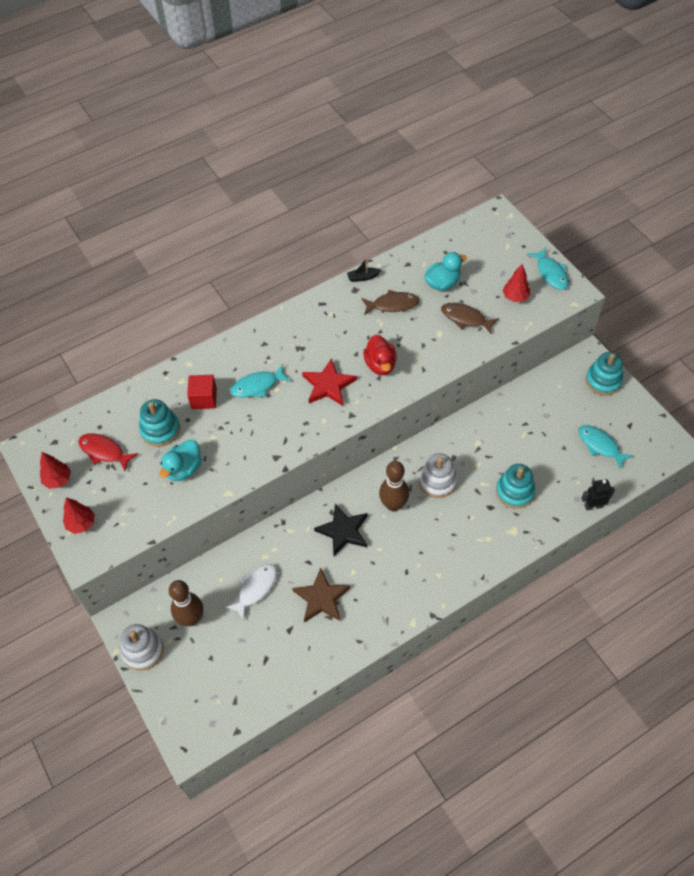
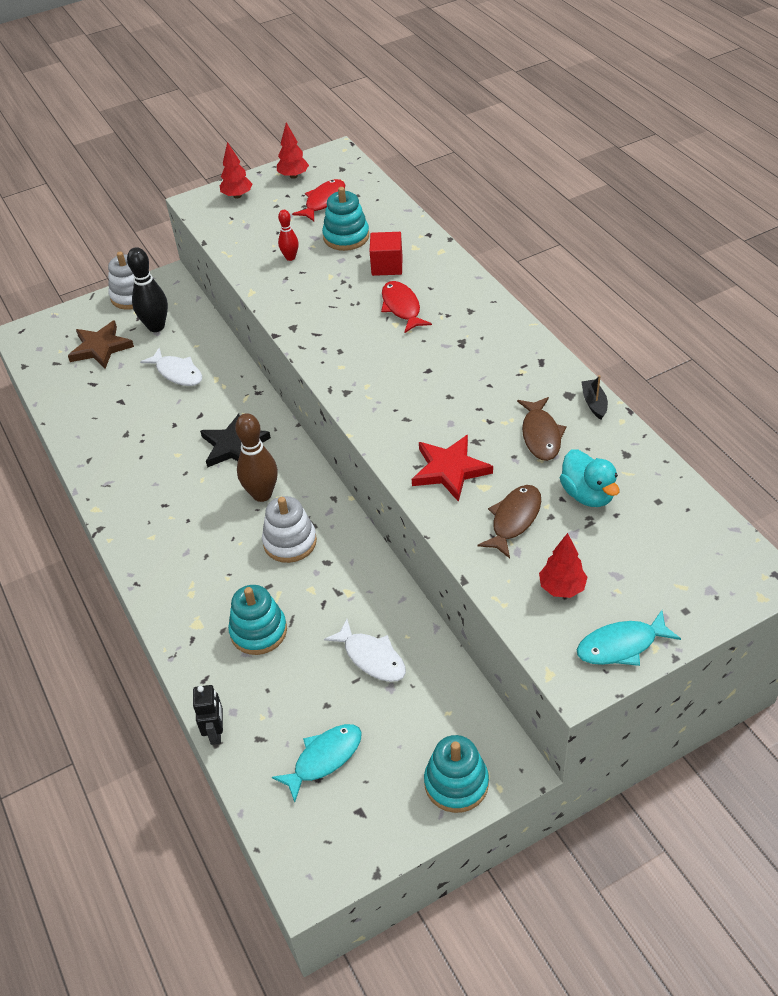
camera: 95 degrees right, 10 degrees down
(184, 469) = (290, 257): turquoise duck -> red bowling pin
(191, 619) = (156, 326): brown bowling pin -> black bowling pin
(257, 386) = (402, 307): turquoise fish -> red fish
(321, 598) = (151, 427): brown star -> brown star (100, 348)
(328, 385) = (397, 370): red star -> red star (450, 470)
(380, 365) = (428, 420): red duck -> none
(526, 426) = (371, 657): none -> white fish

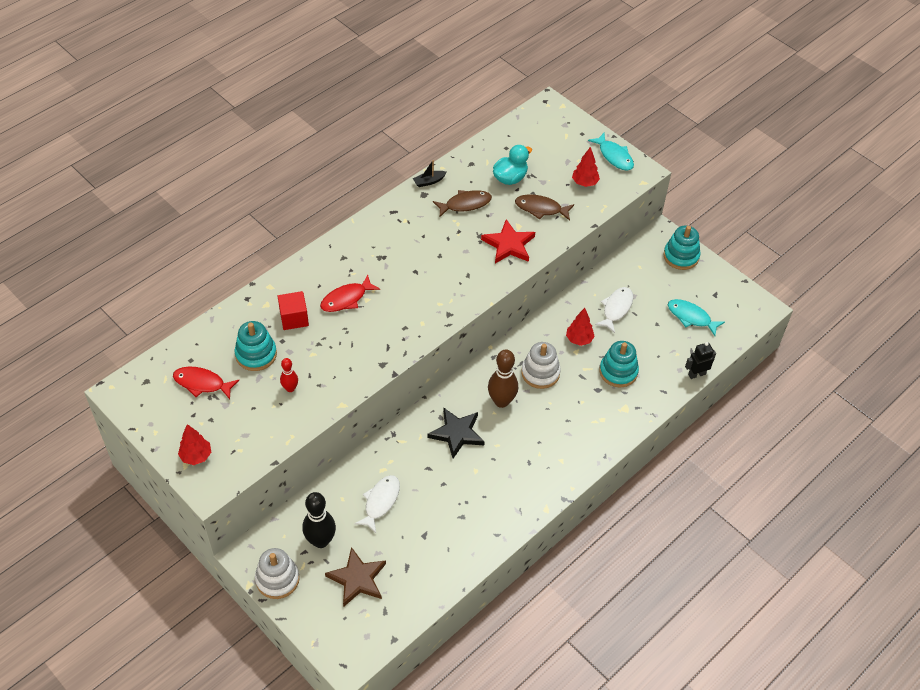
camera: 110 degrees left, 5 degrees up
(293, 176) = (160, 417): red tree -> red tree (579, 339)

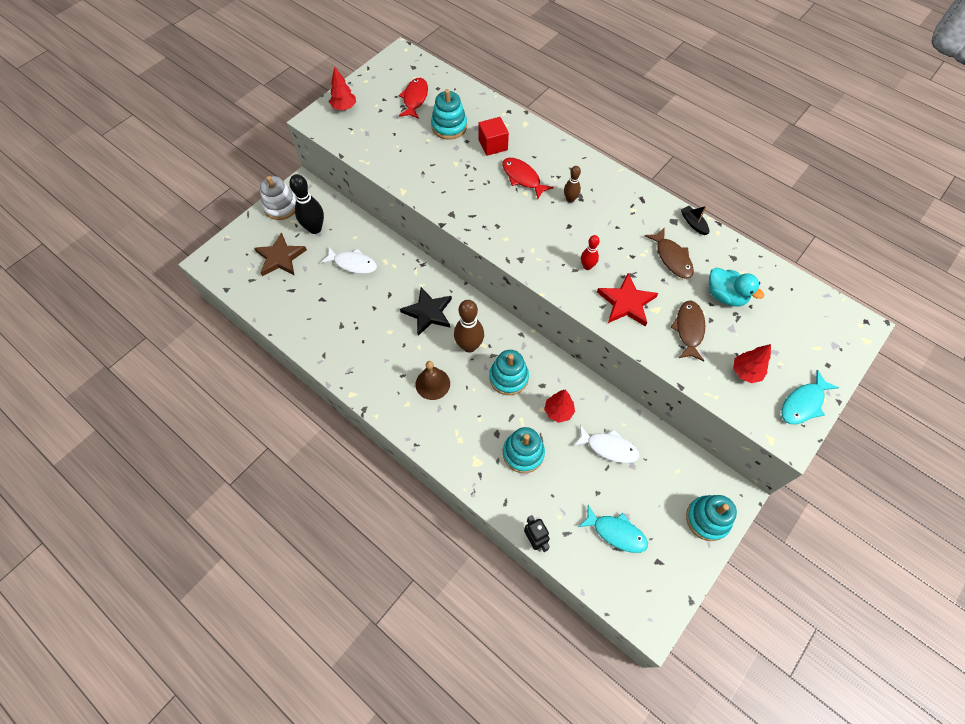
camera: 85 degrees right, 10 degrees up
(290, 388) = (416, 154): red bowling pin -> red bowling pin (587, 266)
(382, 265) = (570, 199): none -> brown bowling pin
(540, 373) = (508, 377): white stacking toy -> turquoise stacking toy
(541, 436) = (432, 384): none -> brown bell
(691, 317) = (616, 532): turquoise fish -> turquoise fish turned 90 degrees clockwise

